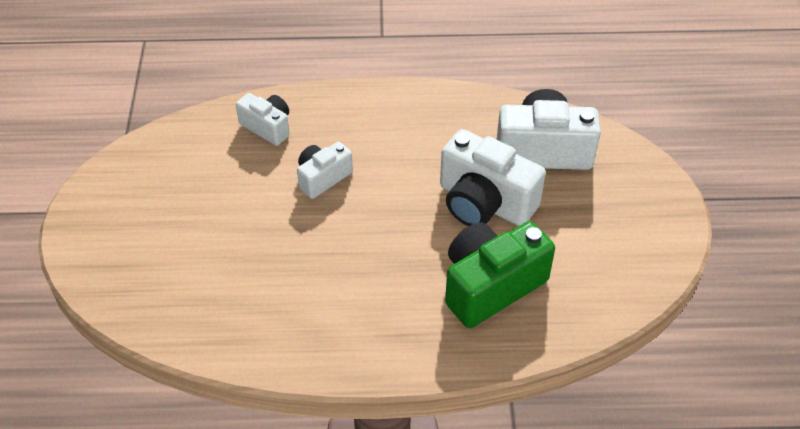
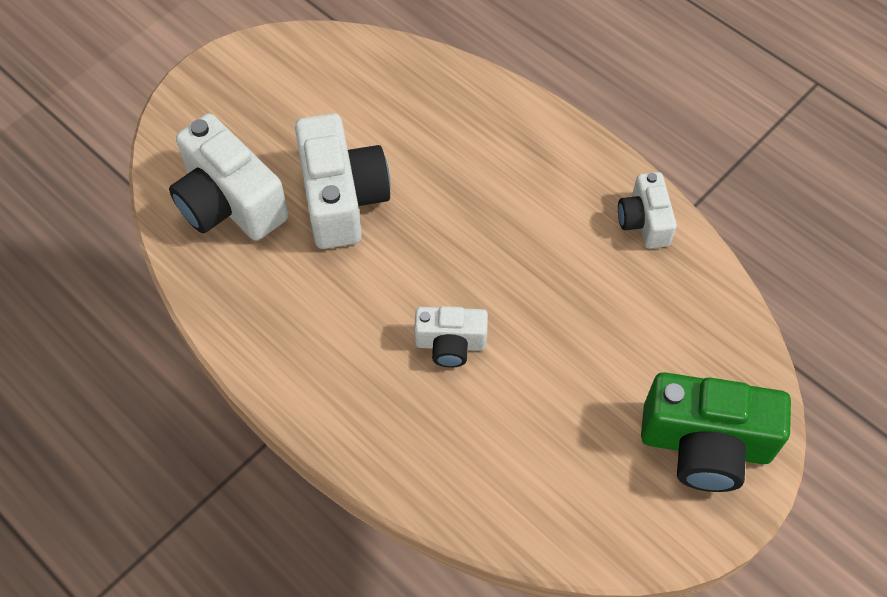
camera: 135 degrees left, 10 degrees up
(267, 127) = (442, 456): white camera -> white camera (644, 221)
(491, 286) = (425, 131): green camera -> green camera (705, 445)

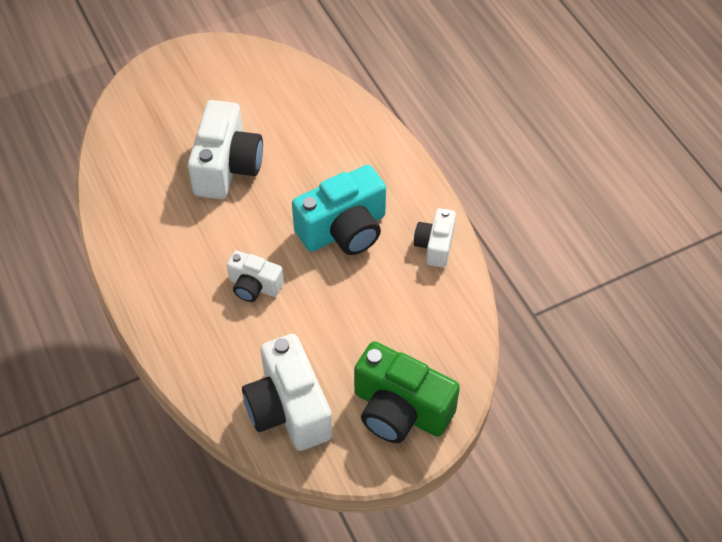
camera: 20 degrees right, 5 degrees down
(229, 203) = (149, 147): white camera -> white camera (289, 409)
(526, 236) = (344, 230): none -> turquoise camera

